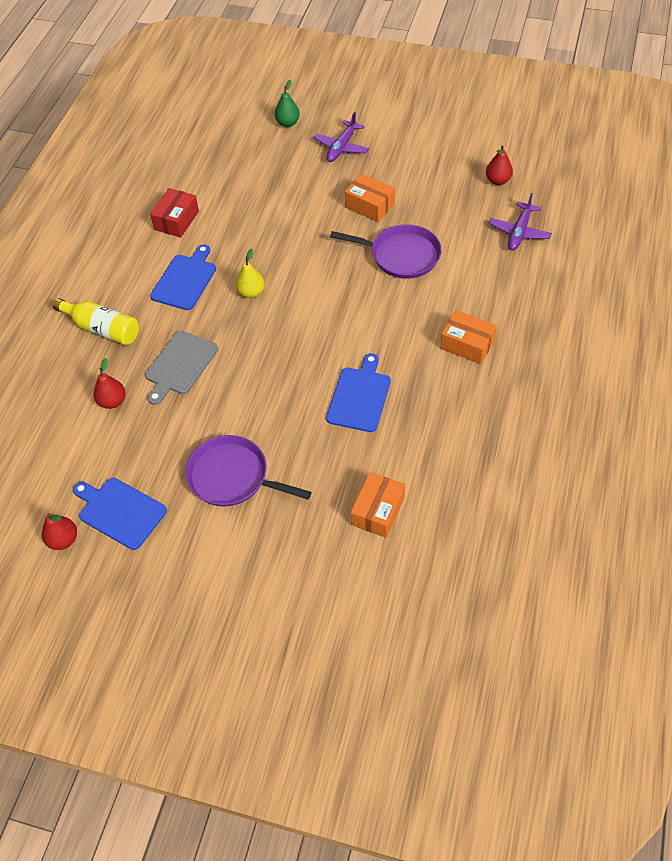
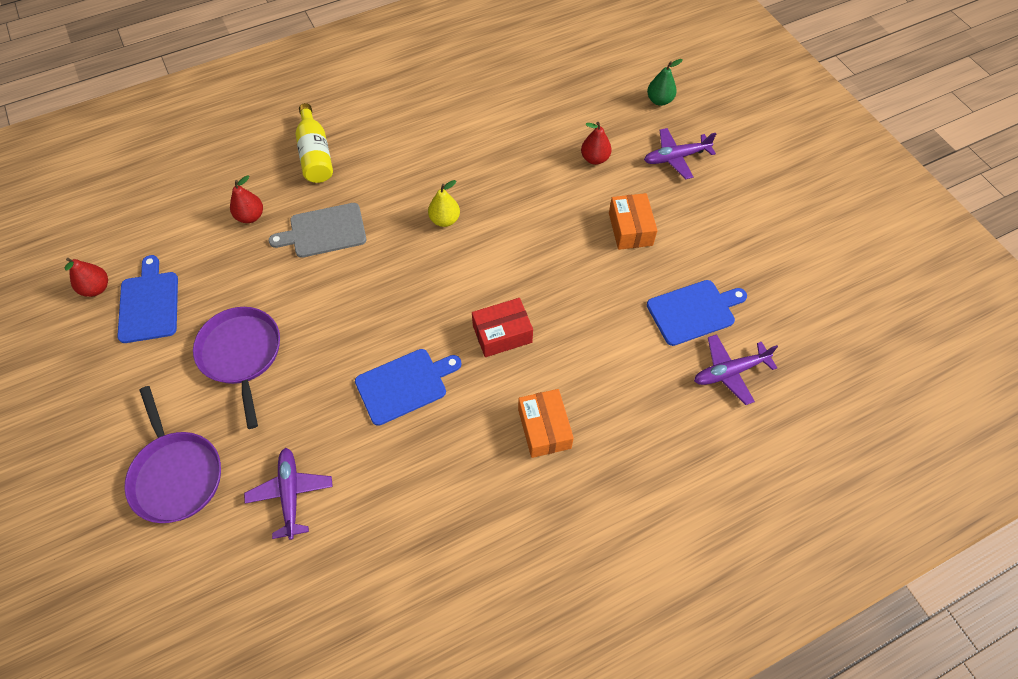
camera: 45 degrees right, 5 degrees up
(176, 220) = (471, 113): red box -> red box (502, 334)
(185, 280) = (414, 167): blue cutting board -> blue cutting board (693, 311)
(377, 511) = (290, 494): orange box -> purple plane
(401, 255) = (597, 296): purple pan -> purple pan (176, 474)
(497, 180) = (775, 305): red pear -> red pear (594, 158)

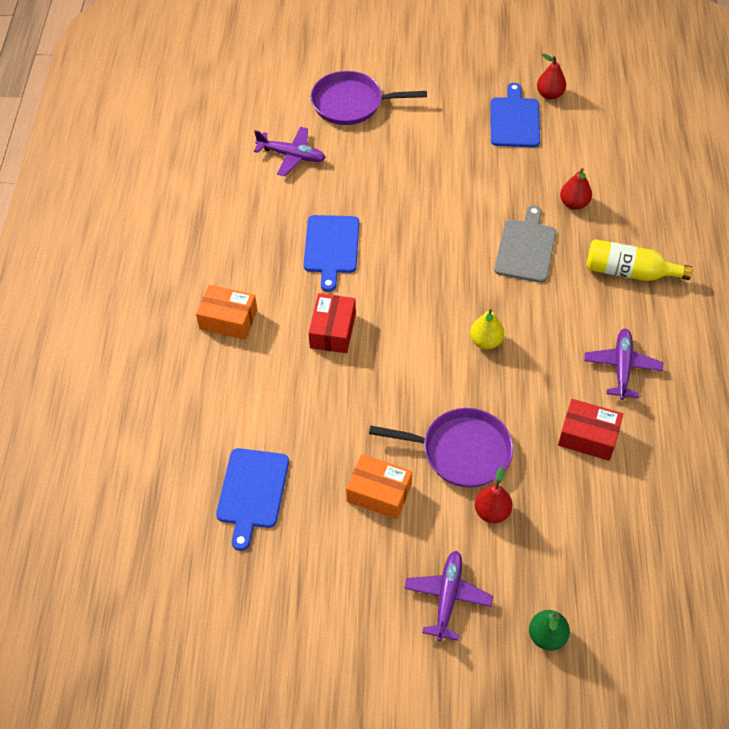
camera: 120 degrees right, 5 degrees down
(149, 304) = (514, 120): blue cutting board -> blue cutting board turned 105 degrees counterclockwise
(241, 354) = (428, 160): purple pan -> purple pan (461, 451)
(494, 129) = (588, 436): none -> red box
(729, 372) = (175, 483): purple plane -> purple plane (621, 367)

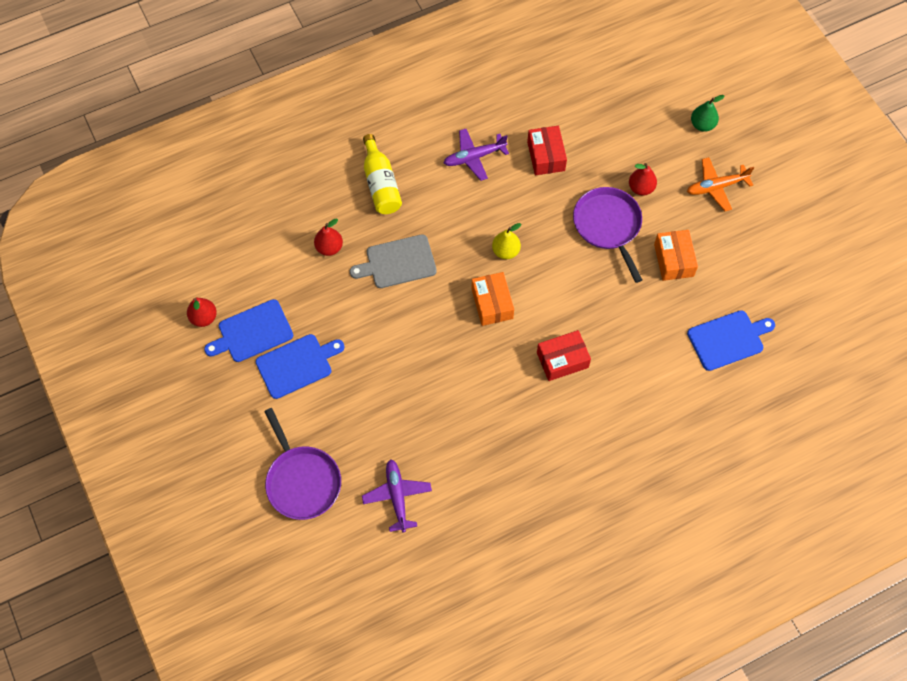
camera: 120 degrees left, 10 degrees up
(228, 320) = (601, 443): orange box -> orange box (492, 303)
(331, 247) = (482, 405): blue cutting board -> blue cutting board (297, 365)
(447, 597) = (716, 187): purple plane -> orange plane

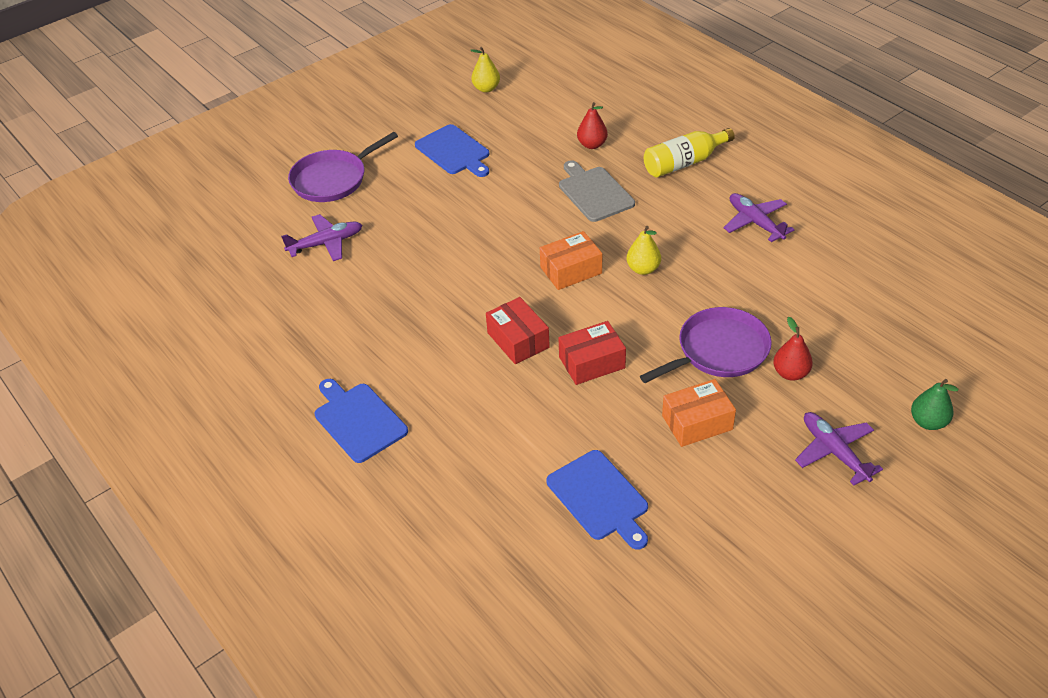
camera: 80 degrees right, 20 degrees down
(204, 318) = (486, 88): red pear -> yellow pear
(252, 332) = (480, 118): blue cutting board -> blue cutting board (358, 420)
(546, 156) = (789, 279): red box -> red box (592, 362)
(716, 187) = (834, 452): orange plane -> purple plane

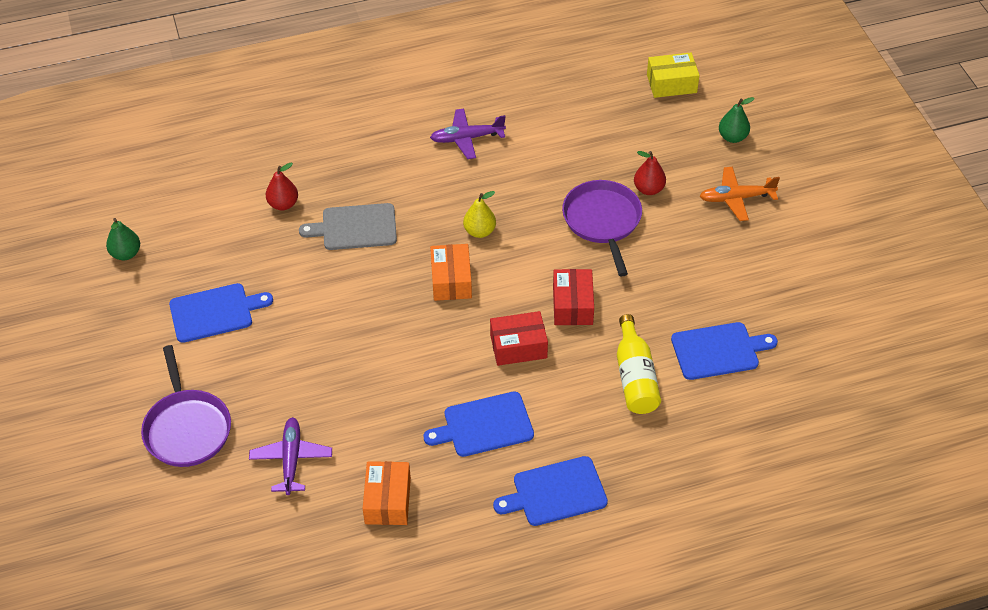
camera: 70 degrees left, 5 degrees up
(413, 347) = (484, 425): none -> blue cutting board
(486, 88) = (126, 254): yellow pear -> green pear
(684, 163) = (357, 151): yellow bottle -> yellow bottle (635, 377)
(697, 422) = (671, 263): orange box -> orange box (388, 501)
(834, 452) = (736, 198): purple plane -> orange plane
(966, 345) = (671, 84): none -> yellow box

